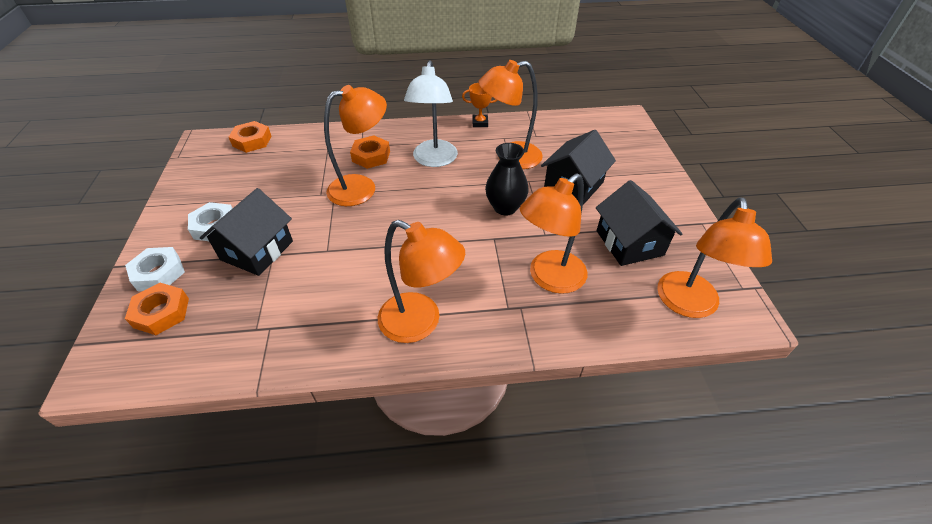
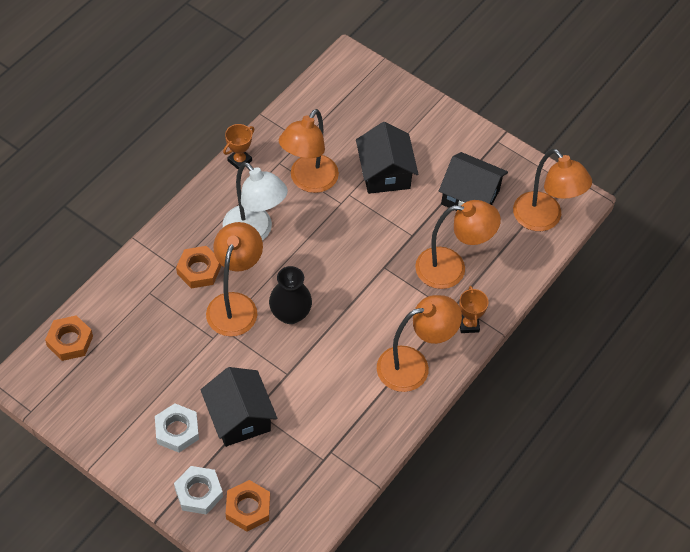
camera: 50 degrees left, 10 degrees up
(505, 207) = (361, 234): black vase -> black vase (290, 314)
(510, 331) = (468, 324): none -> orange trophy
(549, 278) = (451, 268): orange lamp -> orange lamp turned 90 degrees counterclockwise

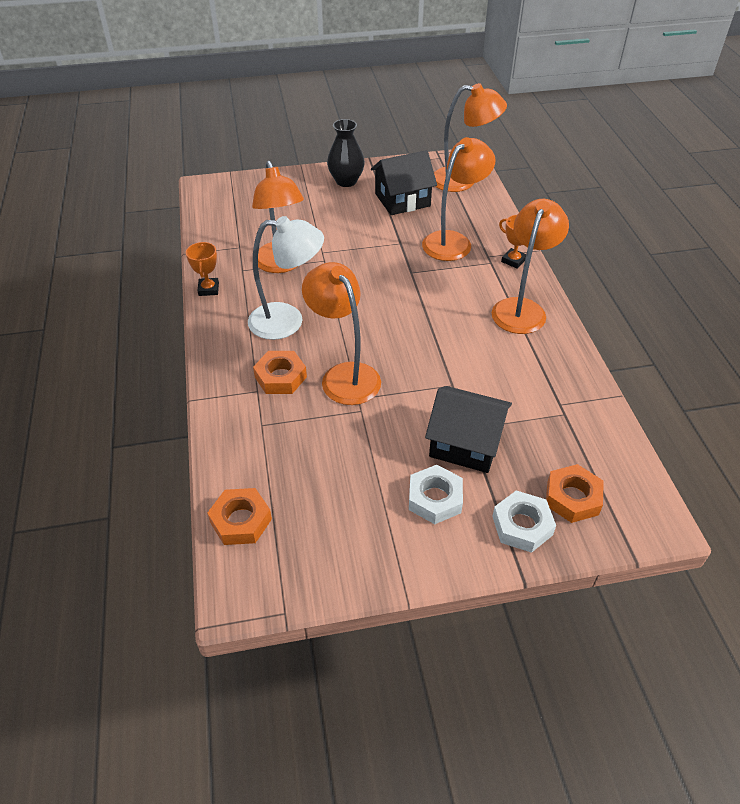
camera: 45 degrees left, 10 degrees down
(290, 314) = (393, 347): black vase -> black vase (346, 181)
(385, 173) = (327, 225): black house -> none

